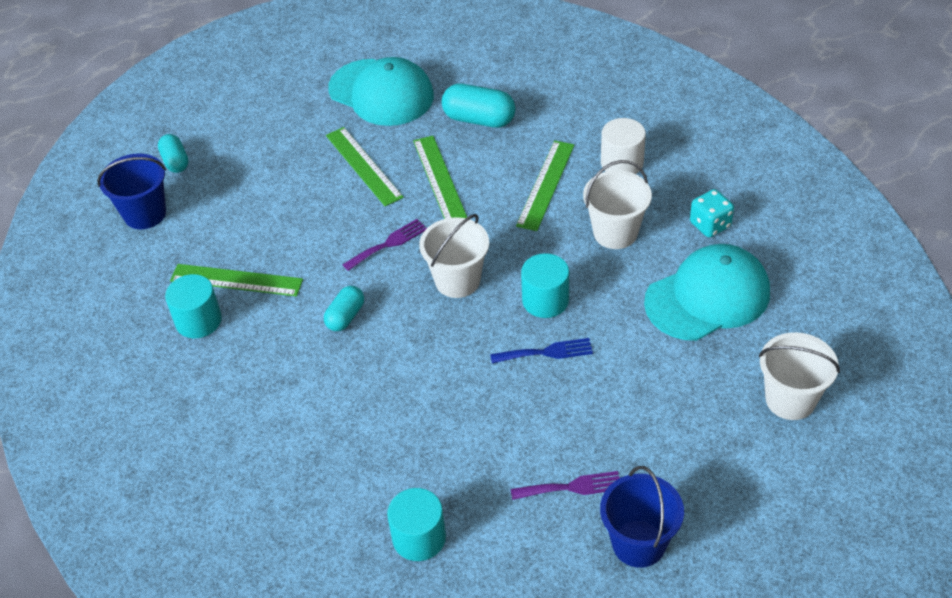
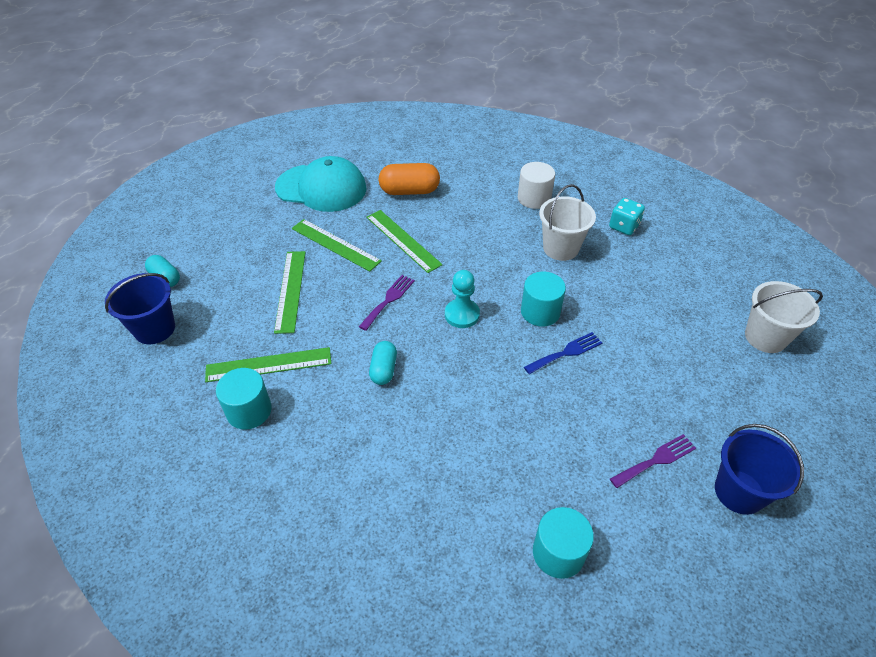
camera: 25 degrees left, 0 degrees up
(457, 280) = (462, 314): white bucket -> turquoise pawn
(479, 119) = (409, 191): turquoise capsule -> orange capsule
(545, 185) = (487, 226): green ruler -> green ruler (290, 290)
(707, 297) = (656, 277): turquoise cap -> none

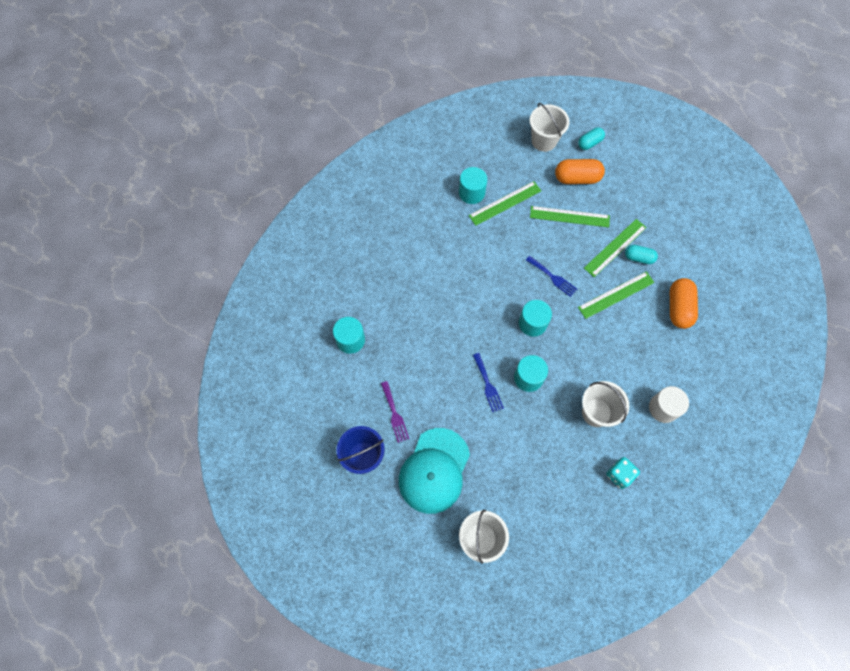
camera: 100 degrees right, 20 degrees up
(155, 329) = (544, 141): blue bucket -> white bucket
(226, 287) = (577, 178): none -> orange capsule
(269, 365) = (505, 203): green ruler -> green ruler turned 60 degrees clockwise
(321, 188) = (686, 242): turquoise cap -> turquoise cap (434, 470)
(383, 369) = (491, 267): turquoise capsule -> turquoise capsule (638, 258)
(388, 300) = (553, 277): purple fork -> blue fork
(462, 314) = (532, 323): turquoise pawn -> turquoise cylinder

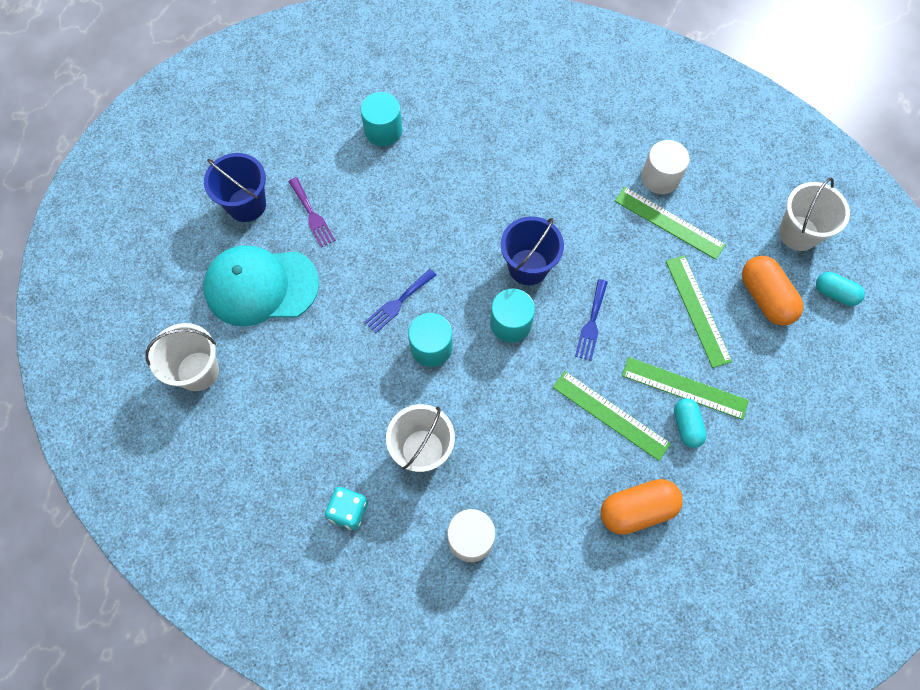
camera: 65 degrees right, 0 degrees up
(394, 414) = (312, 215): purple fork -> purple fork turned 75 degrees counterclockwise
(471, 192) = (660, 177): turquoise cylinder -> white cylinder
(498, 295) = (528, 267): none -> blue bucket

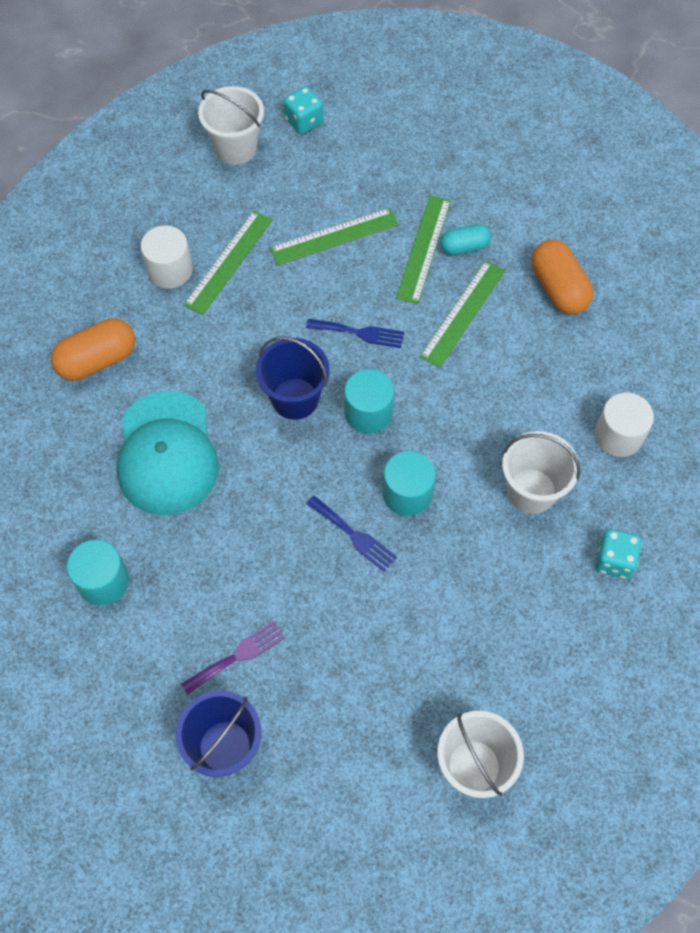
camera: 95 degrees left, 5 degrees down
(261, 286) = (347, 706): turquoise cap -> turquoise cap (167, 453)
(765, 298) = (314, 178): orange capsule -> orange capsule (97, 360)
(835, 293) = (304, 121): turquoise capsule -> turquoise dice

